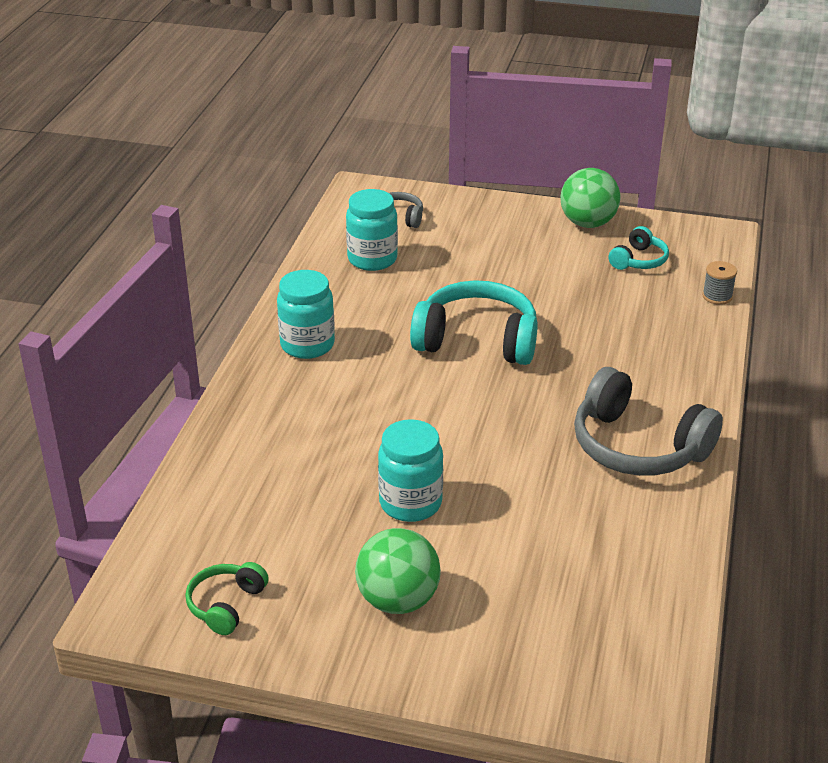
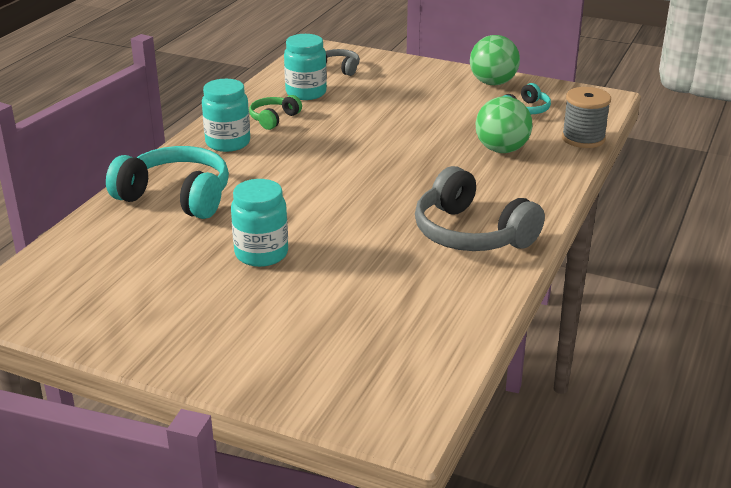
camera: 10 degrees right, 5 degrees down
(226, 605) = (78, 307): green headphones -> green headphones (274, 119)
(398, 600) = (219, 319): green ball -> green ball (501, 150)
(477, 340) = (367, 151): turquoise headphones -> turquoise headphones (176, 197)
(717, 296) = (583, 138): grey spool -> grey spool, size x1.68

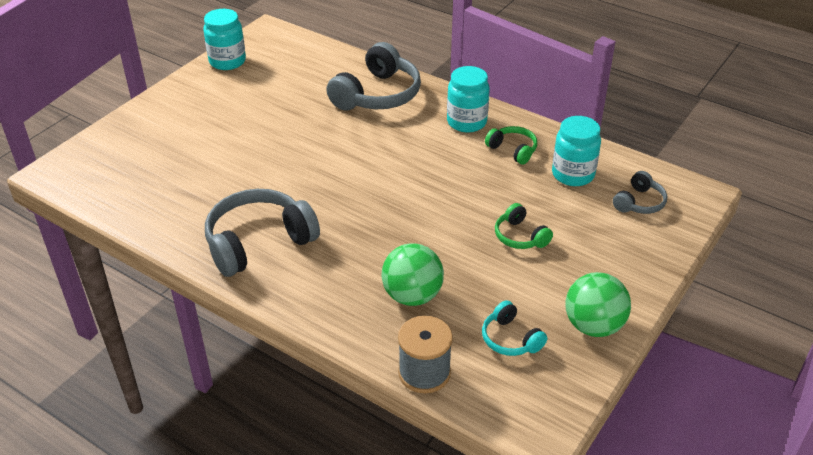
camera: 100 degrees right, 10 degrees up
(176, 197) = (377, 95): turquoise headphones -> grey headphones
(261, 254) = (277, 130): turquoise jar -> turquoise jar (227, 61)
(402, 111) = (520, 236): none -> green headphones

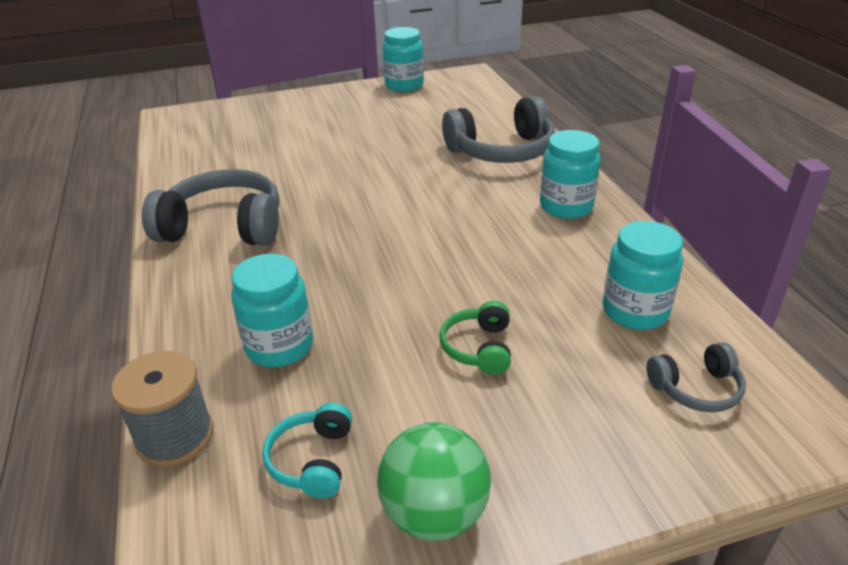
camera: 40 degrees right, 5 degrees down
(412, 296) = (279, 346): green ball -> turquoise jar
(513, 150) = (587, 254): green headphones -> none

